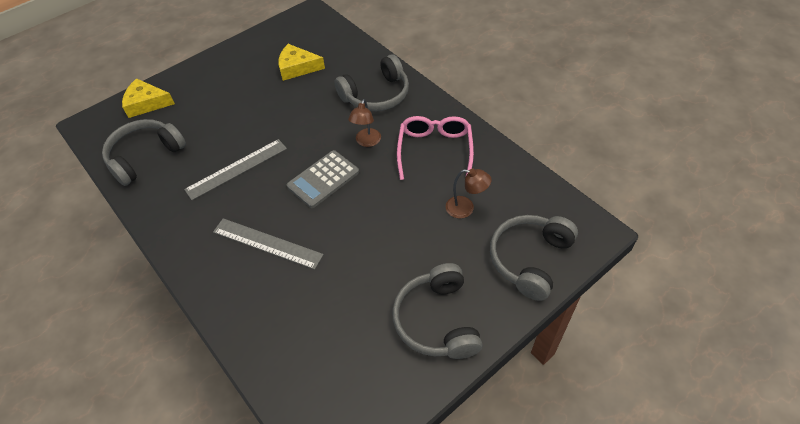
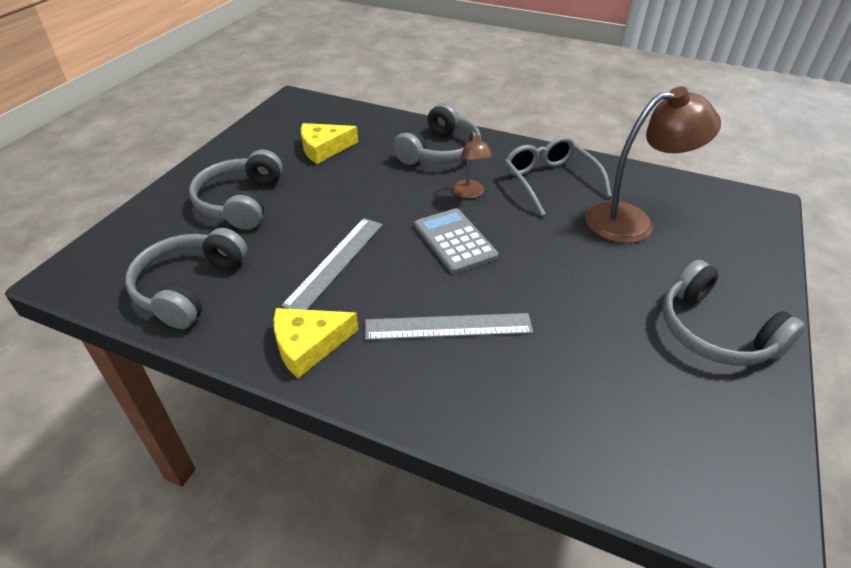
camera: 30 degrees left, 10 degrees down
(146, 103) = (143, 230): yellow cheese -> yellow cheese (308, 344)
(323, 179) = (454, 241): grey calculator -> grey calculator turned 135 degrees clockwise
(435, 150) = (549, 181): pink glasses -> grey glasses
(466, 208) = (632, 221): brown lamp -> brown lamp, size x1.95
(530, 259) = (737, 244): grey headphones -> grey headphones (241, 202)

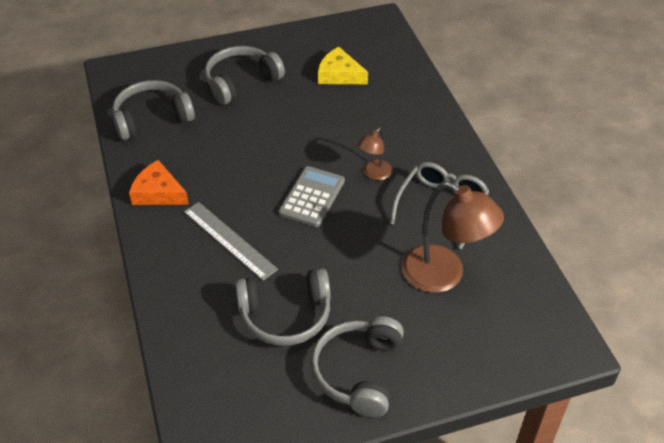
camera: 50 degrees right, 5 degrees up
(308, 344) = (158, 192): yellow cheese -> orange cheese
(336, 262) = (232, 158): grey ruler -> none
(439, 151) = (408, 129): grey headphones -> grey headphones (285, 315)

